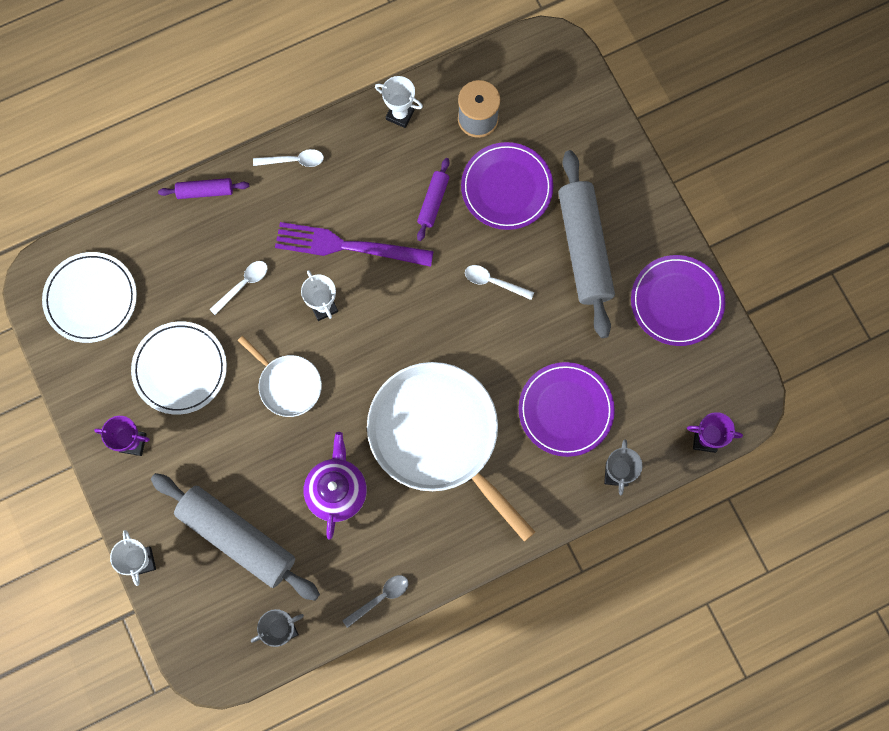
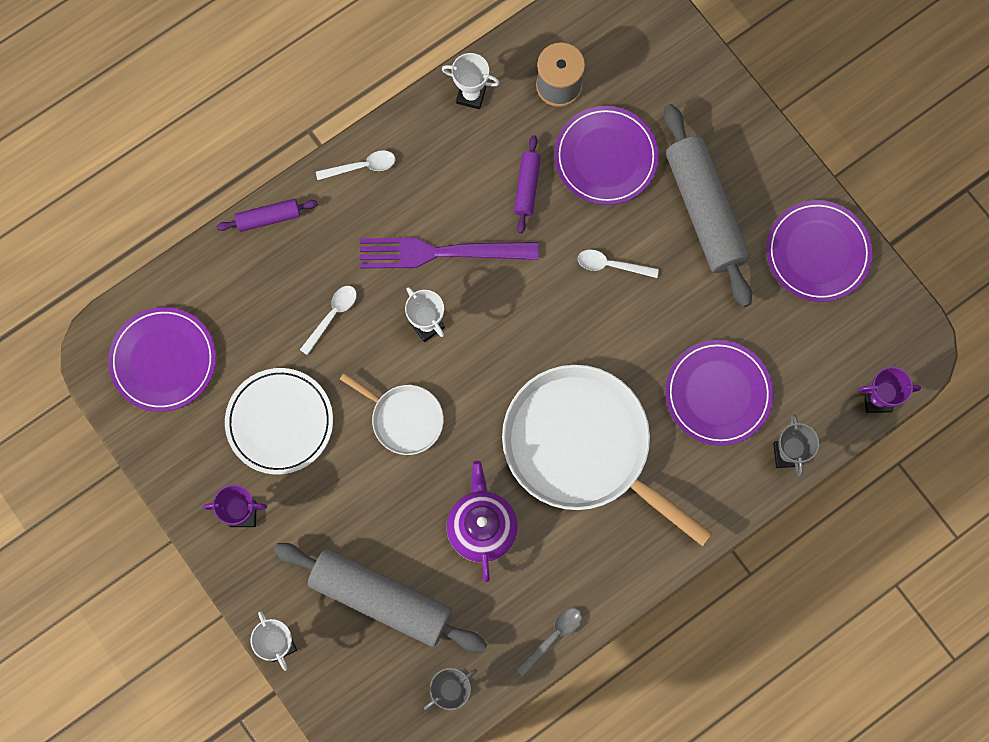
camera: 10 degrees left, 0 degrees up
(91, 298) = (163, 360): white plate -> purple plate

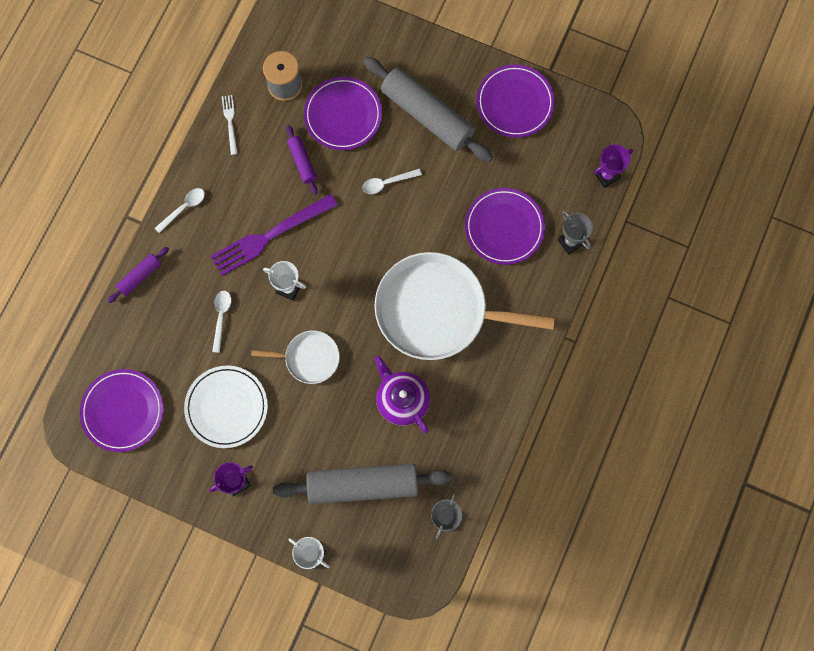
camera: 30 degrees left, 0 degrees up
(471, 95) = (230, 122): white trophy -> white fork
(553, 637) = (490, 444): grey spoon -> none

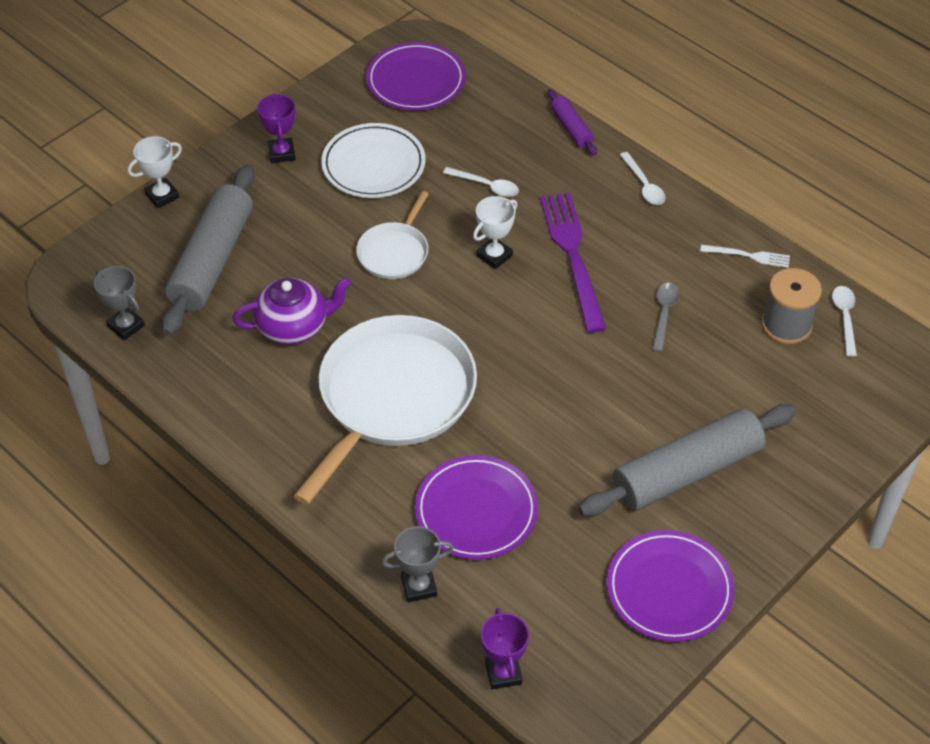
camera: 110 degrees right, 25 degrees down
(302, 162) = (664, 314): purple rolling pin -> grey spoon
(343, 115) = (719, 375): purple plate -> none
(387, 183) = (598, 396): white spoon -> white spoon (844, 318)

